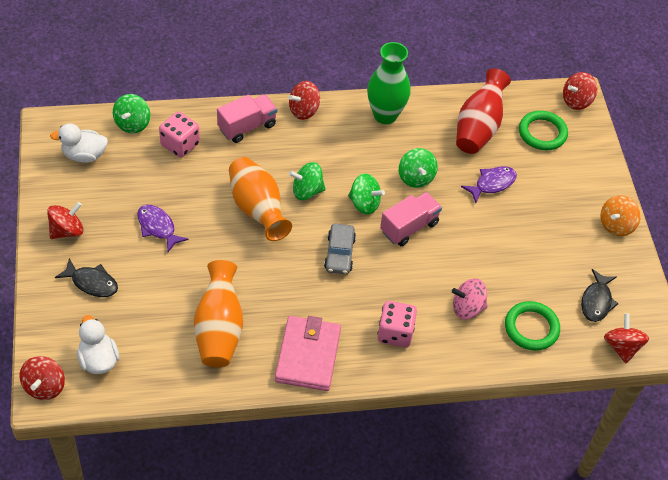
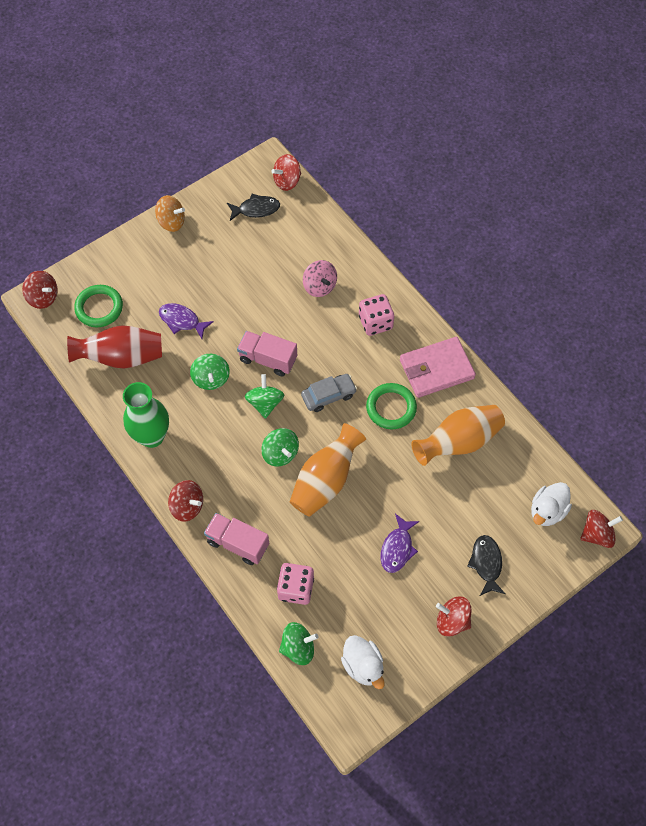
camera: 115 degrees left, 10 degrees up
(416, 178) = (211, 378): green spinning top -> green spinning top turned 120 degrees clockwise
(531, 328) = (309, 240): green ring -> green ring (391, 408)

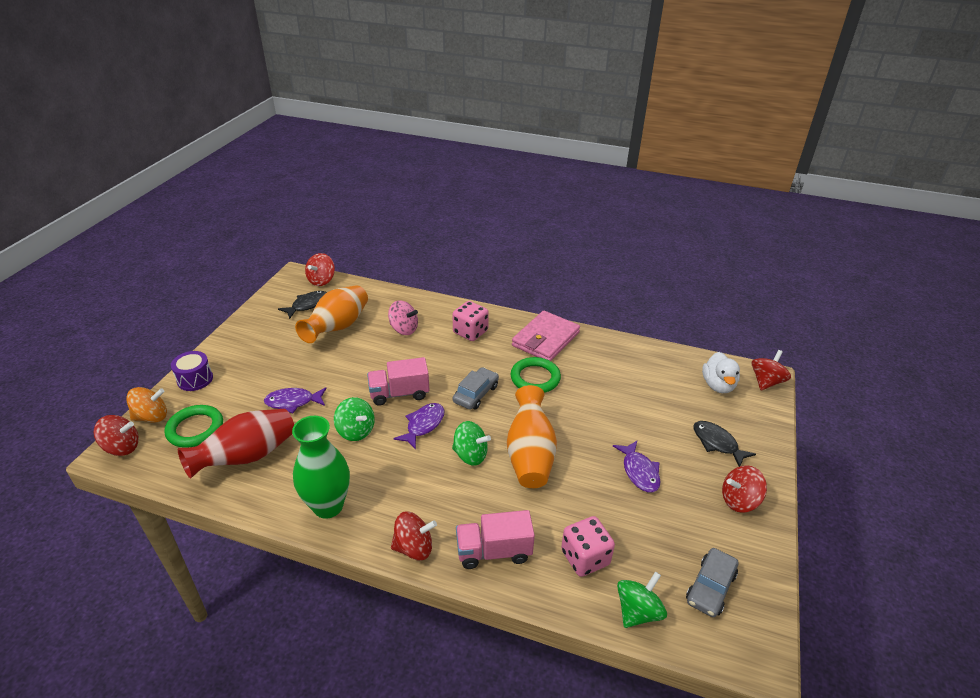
camera: 35 degrees left, 25 degrees down
(122, 253) = (195, 379): none -> purple drum
(171, 222) = (232, 340): orange spinning top -> orange spinning top (152, 417)
(265, 403) = (423, 425): green spinning top -> purple fish
(363, 665) = (710, 587): white duck -> grey car
(458, 442) = (609, 375): orange vase -> orange vase (338, 327)

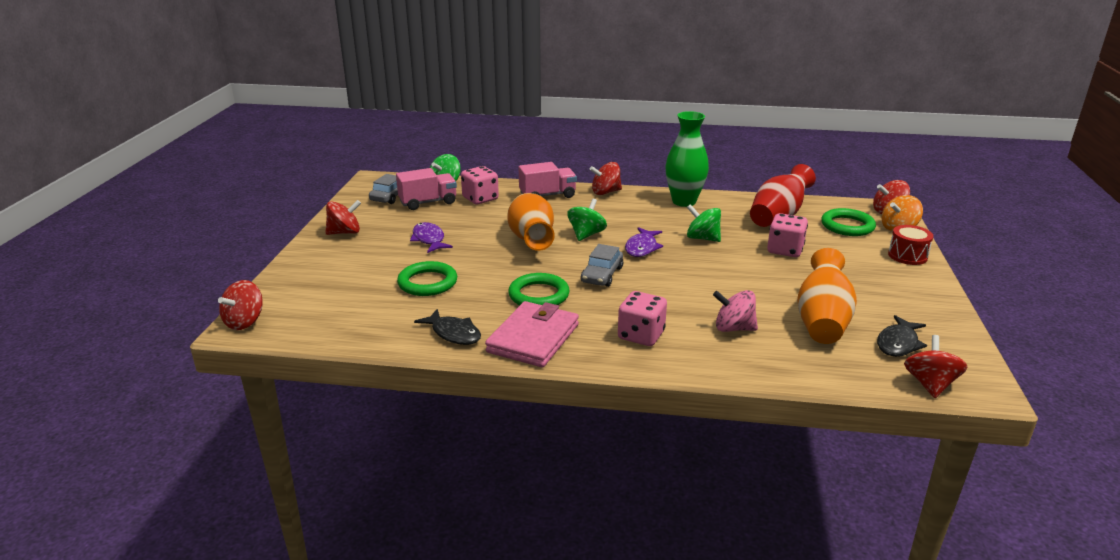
camera: 170 degrees right, 10 degrees down
(195, 379) = (907, 256): purple drum -> red drum
(293, 402) = (785, 250): purple fish -> pink dice
(399, 393) = (684, 267): pink truck -> pink truck (428, 202)
(470, 455) = (586, 235): green spinning top -> green spinning top turned 105 degrees clockwise
(630, 405) = (427, 283): none -> green ring
(717, 443) = (343, 264): black fish -> black fish (453, 333)
(718, 385) = (312, 312): white duck -> none

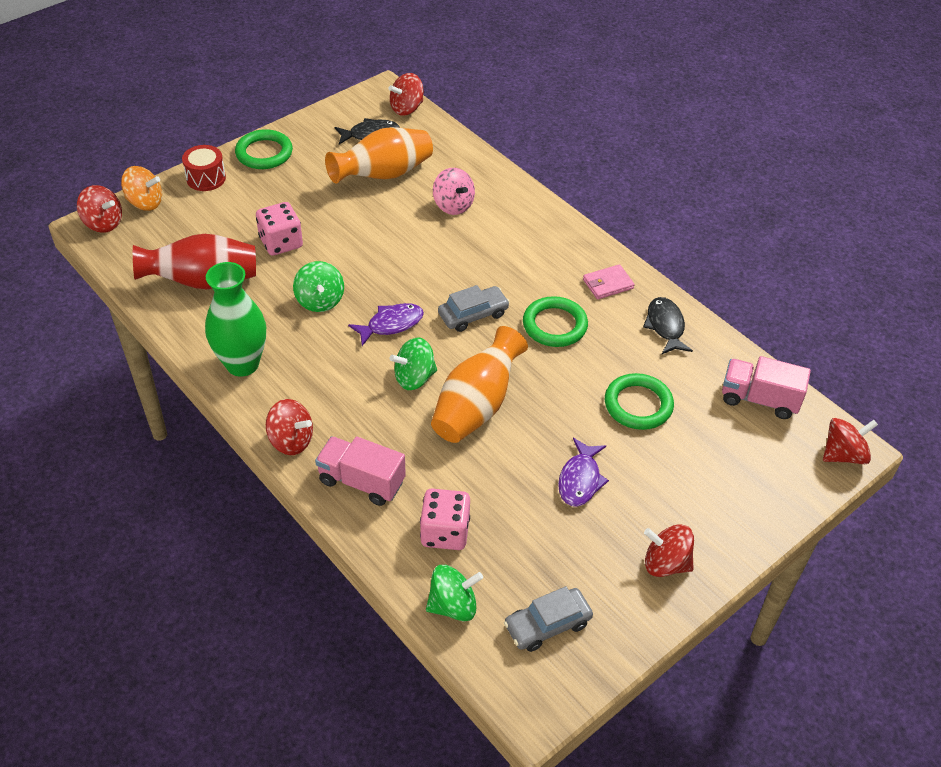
camera: 140 degrees left, 20 degrees up
(428, 202) = (515, 570): pink truck -> pink truck (759, 399)
(533, 338) = (608, 284): pink wallet -> pink wallet, size x0.53
(641, 335) = (526, 239): pink dice -> none
(847, 226) = (175, 232): green ring -> green ring (264, 153)

